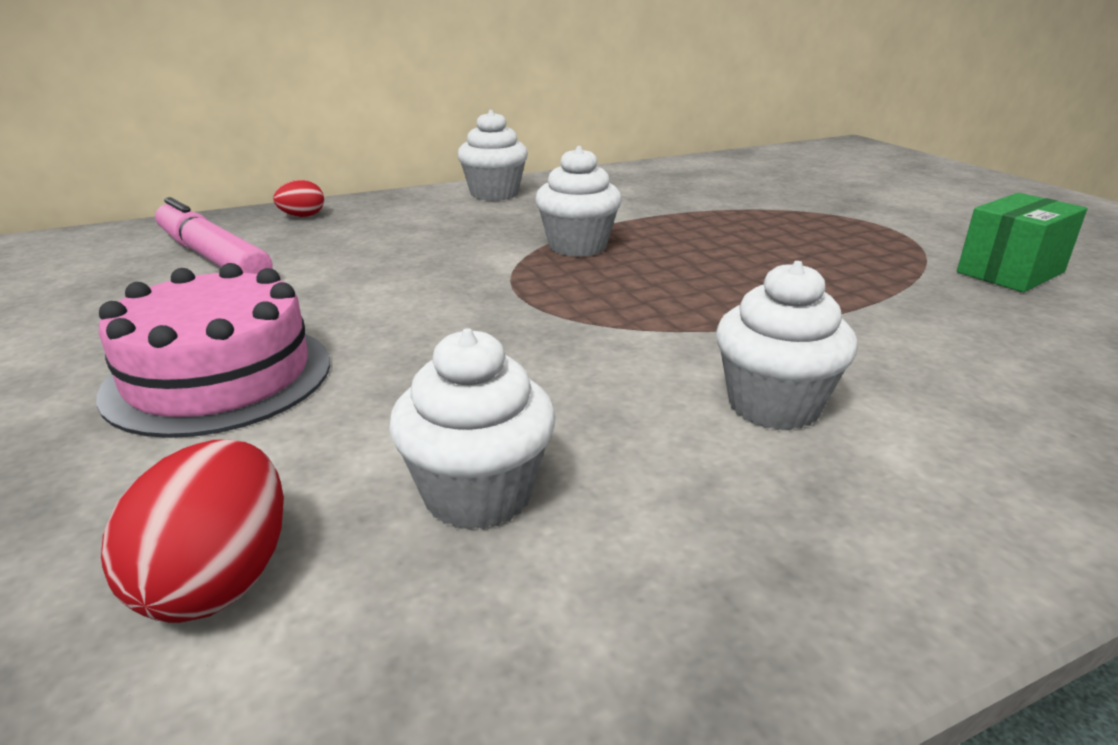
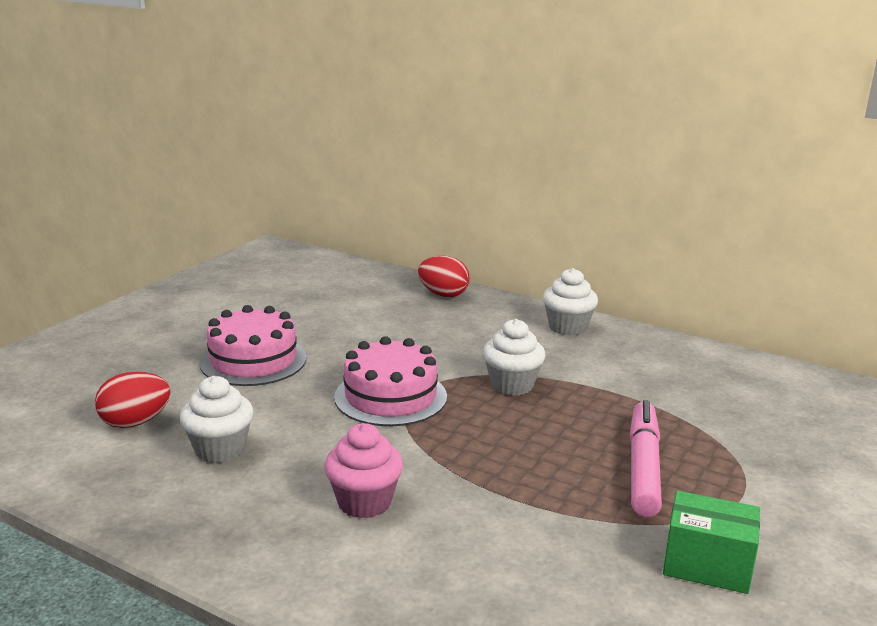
camera: 55 degrees right, 5 degrees down
(212, 258) = (360, 302): pink marker -> pink marker (643, 467)
(302, 216) = (443, 294): red egg -> red egg, size x1.67
(506, 311) = (390, 396): none -> pink cake
(774, 406) = (364, 502): white cupcake -> pink cupcake

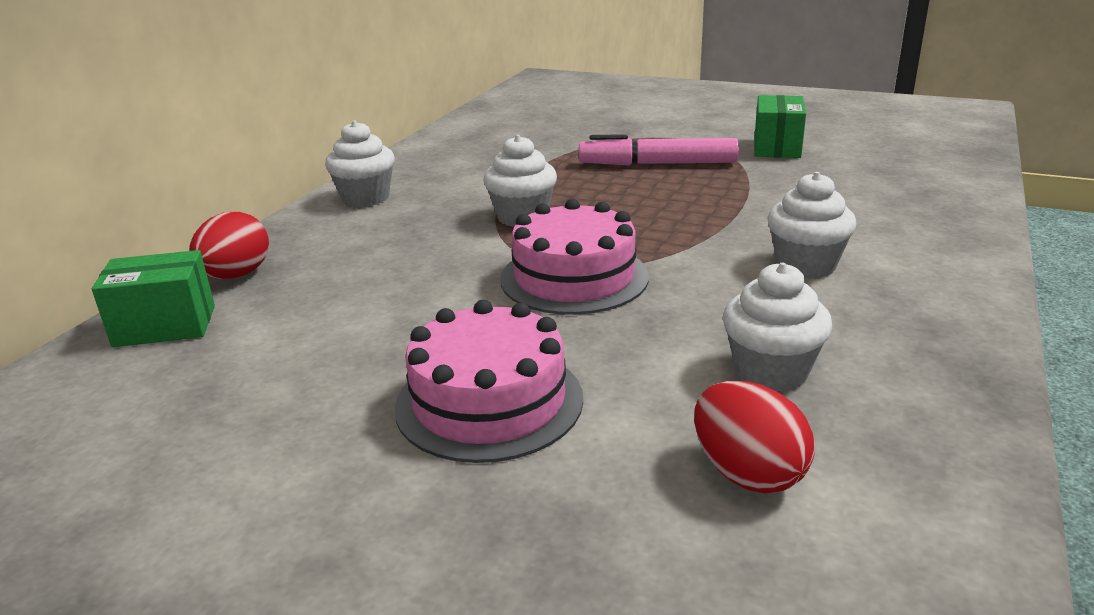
camera: 95 degrees left, 5 degrees up
(364, 502) = (805, 265): pink cupcake -> white cupcake
(387, 283) = (165, 326): none -> green box

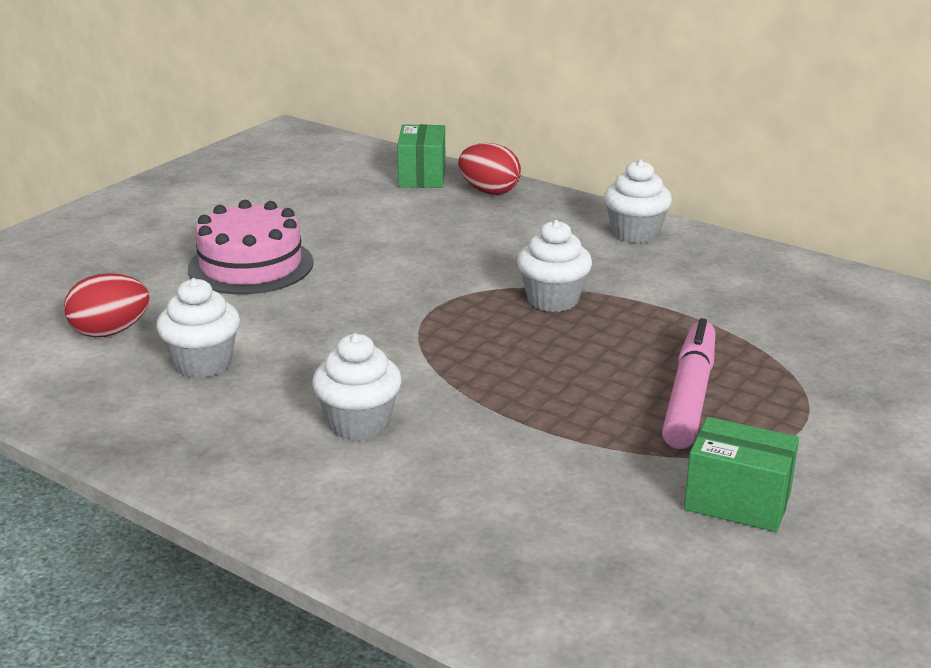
camera: 100 degrees right, 0 degrees up
(574, 277) = (406, 310): pink cake -> none

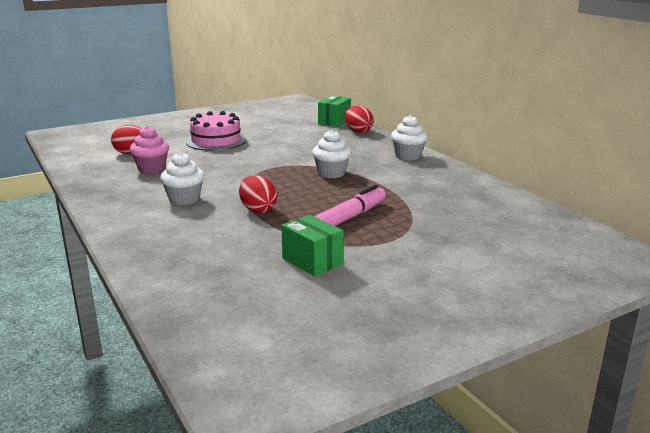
camera: 25 degrees right, 5 degrees down
(203, 364) = (152, 169): white cupcake -> pink cupcake
(521, 413) = (258, 210): none -> red egg

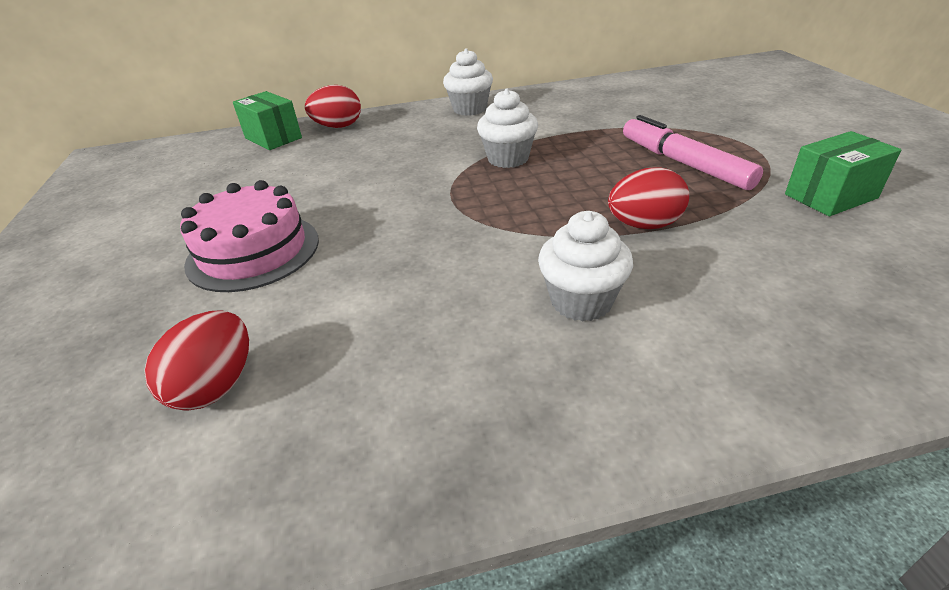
camera: 70 degrees left, 15 degrees up
(152, 169) = (369, 347): pink cupcake -> none

